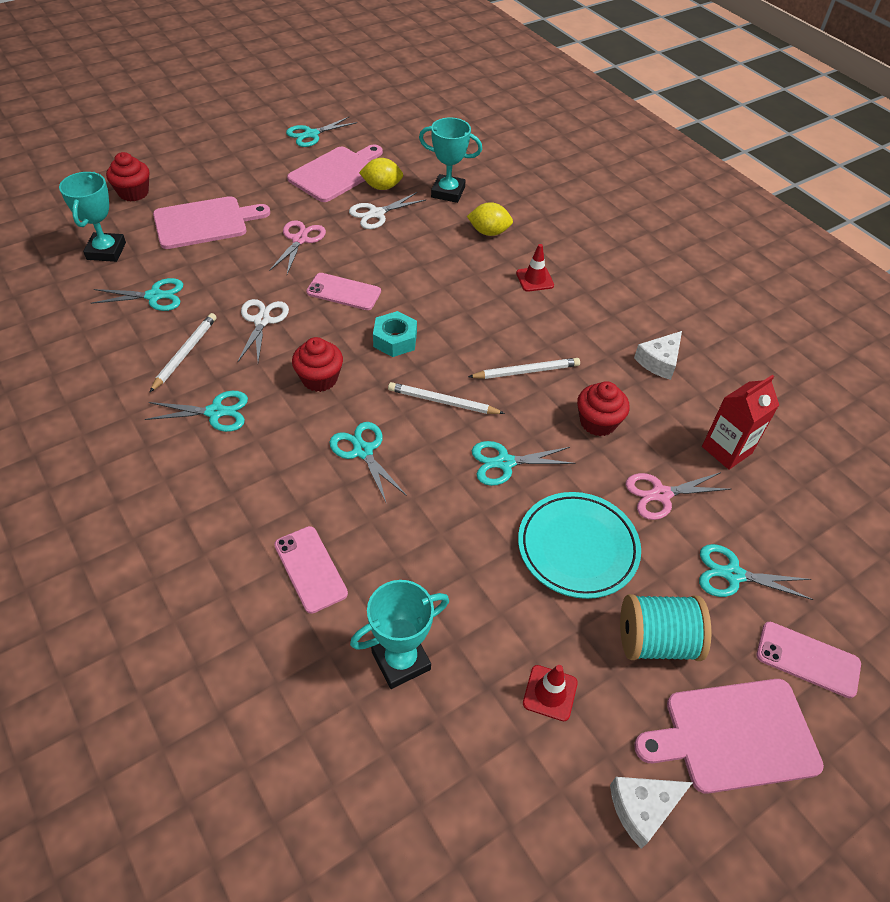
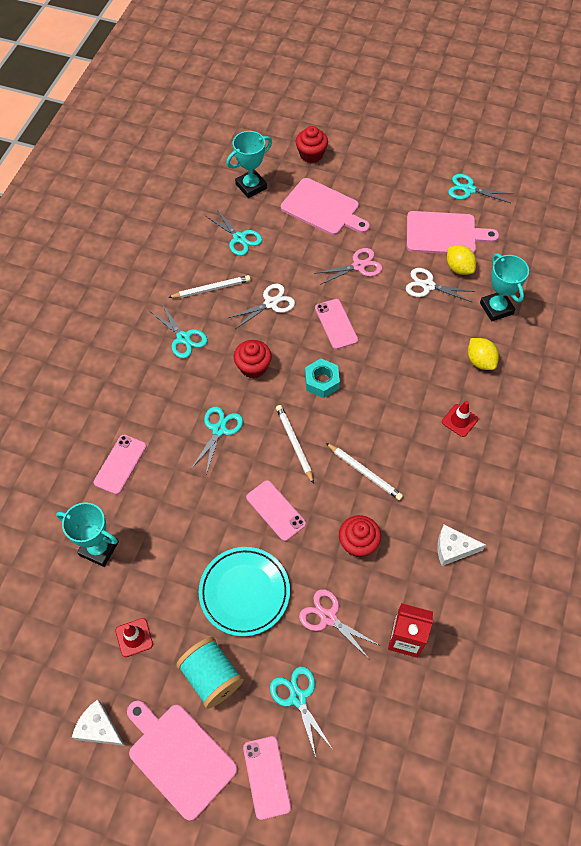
camera: 55 degrees right, 10 degrees up
(504, 463) = (275, 510): turquoise scissors -> pink phone

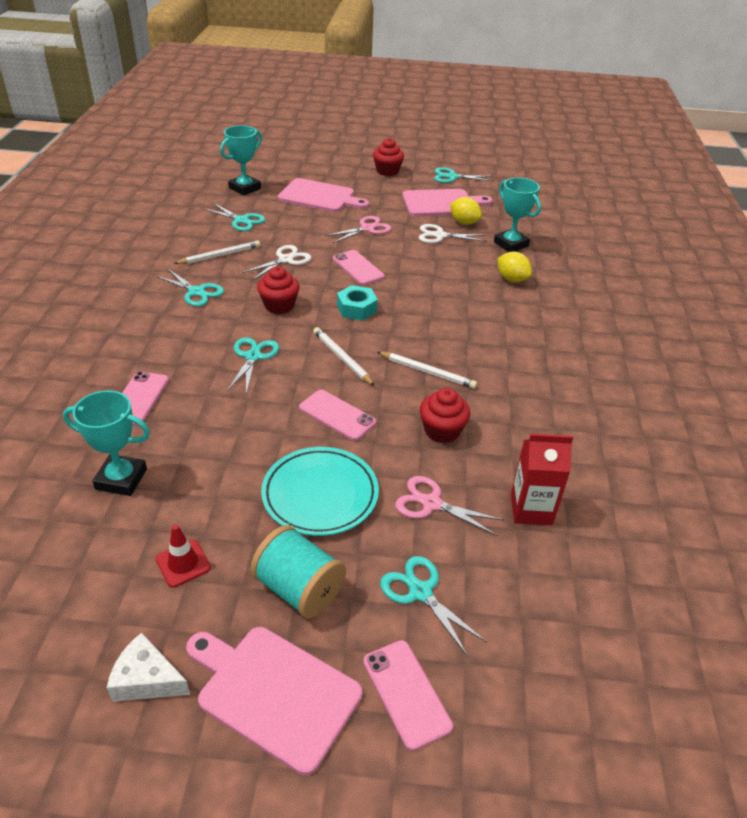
camera: 15 degrees left, 20 degrees down
(311, 154) = (298, 166): red cupcake -> red cupcake (387, 171)
(453, 548) = (549, 421): white cheese -> none
(459, 420) = (511, 322): red traffic cone -> none

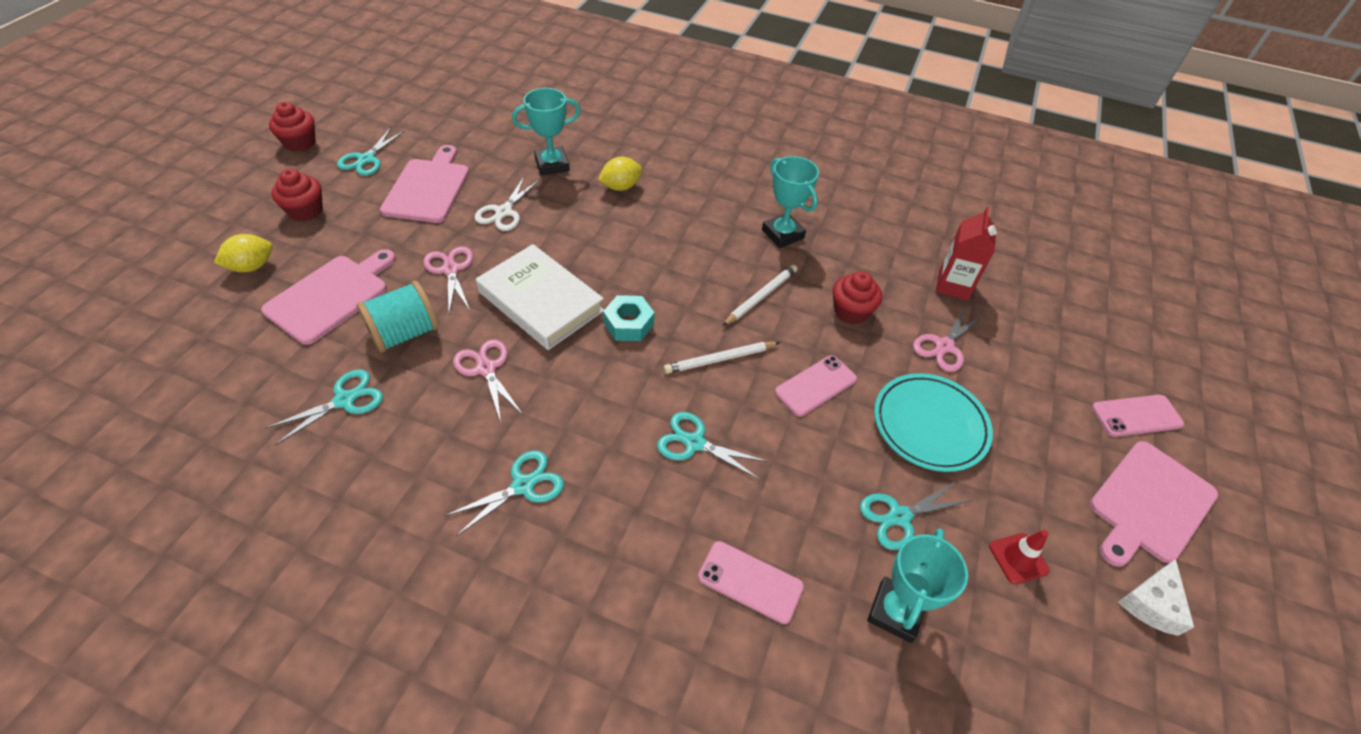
camera: 75 degrees left, 10 degrees up
(220, 255) = (435, 443): white pencil -> none
(245, 188) = (239, 378): turquoise trophy -> turquoise trophy (782, 234)
(279, 305) = (594, 396): red cupcake -> red cupcake (300, 143)
(285, 260) = (486, 369): white scissors -> pink scissors
(299, 589) = (1044, 465): turquoise spool -> turquoise spool (405, 333)
(358, 268) = (541, 301): pink phone -> white book
(420, 592) = (1041, 381): turquoise scissors -> turquoise scissors (899, 516)
(464, 223) = (485, 184): yellow lemon -> yellow lemon (252, 266)

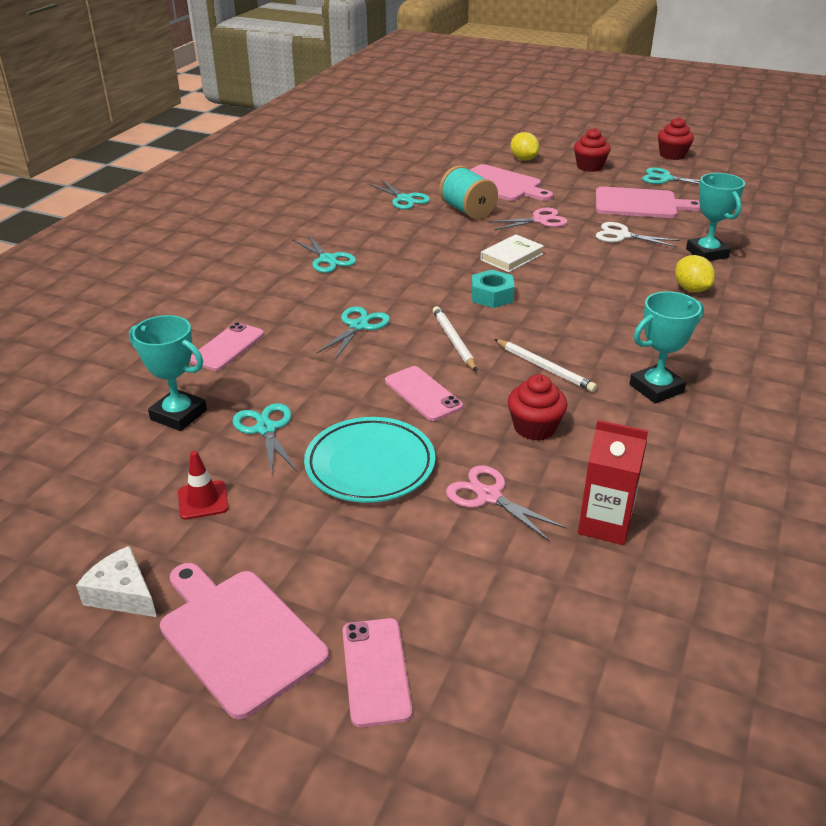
camera: 95 degrees right, 15 degrees down
(486, 369) = (435, 240): pink scissors -> none
(541, 301) = (511, 257): white book -> white book, size x0.57

